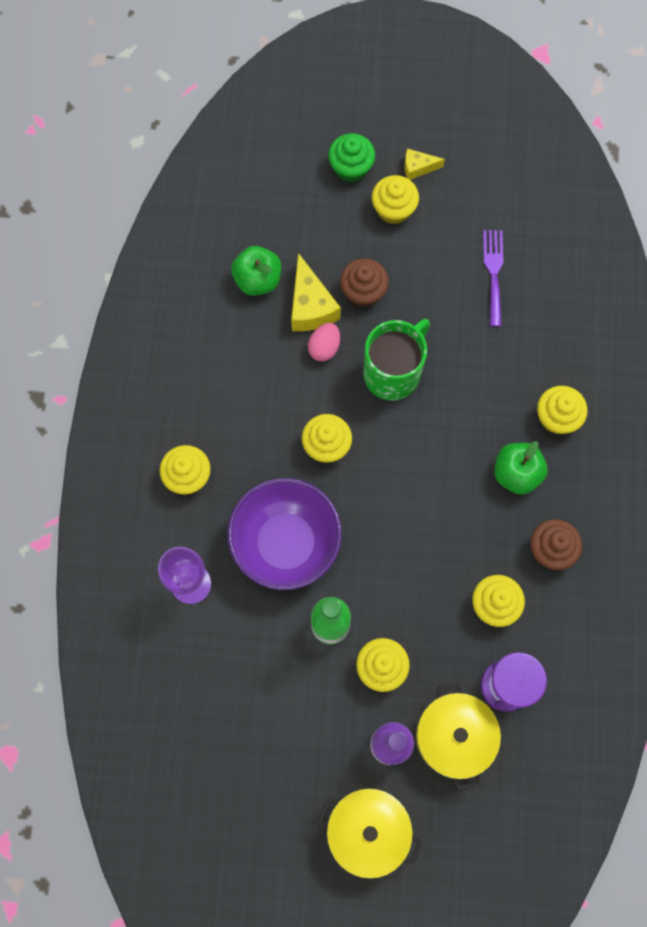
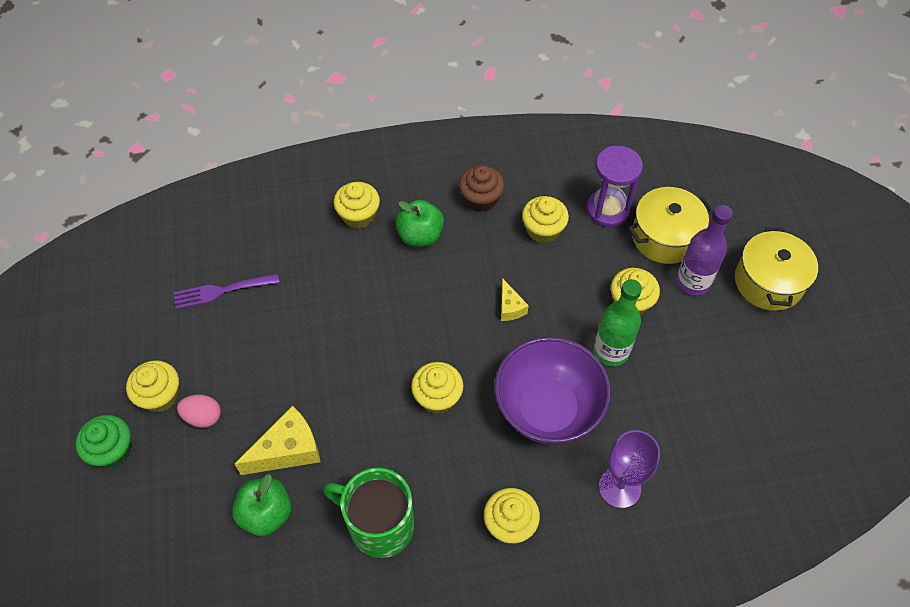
camera: 105 degrees left, 15 degrees down
(324, 347) = (333, 425): pink egg -> pink egg (203, 417)
(363, 291) = (261, 403): brown cupcake -> none
(393, 372) = (346, 355): green mug -> green mug (379, 525)
(418, 168) = (107, 383): yellow cheese -> yellow cheese (510, 307)

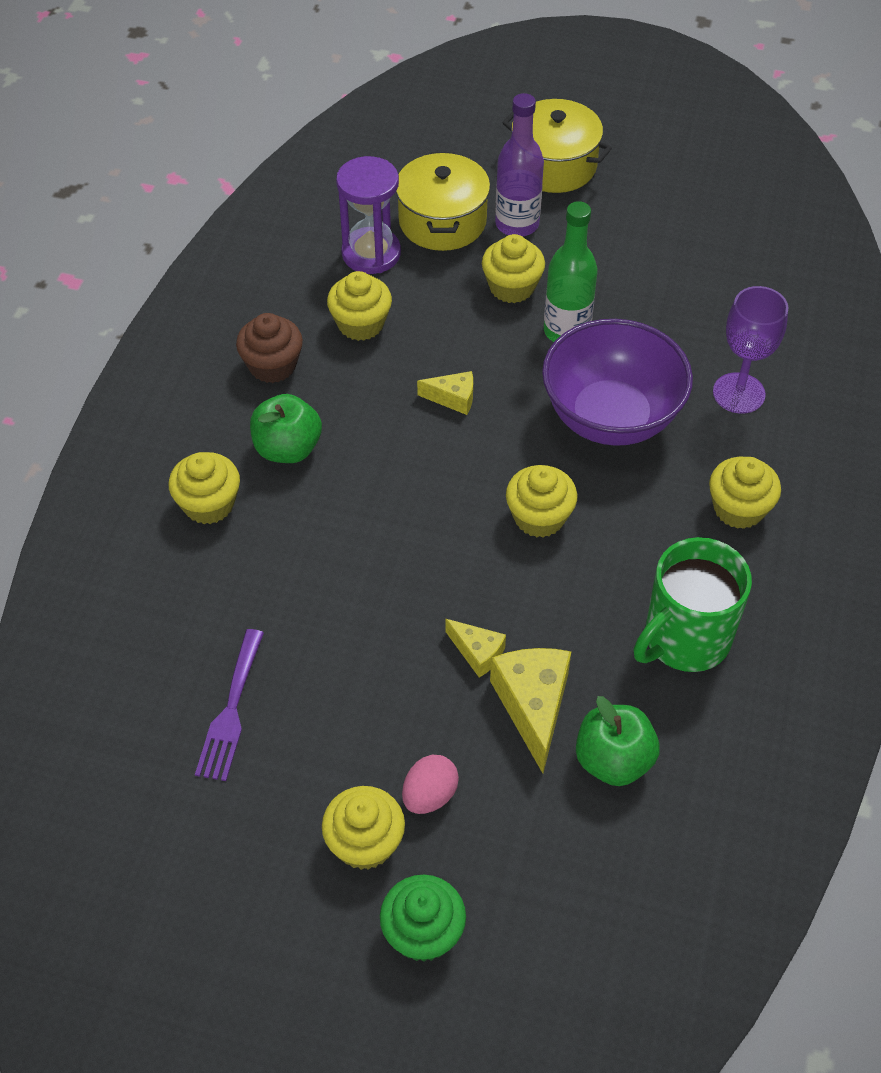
camera: 65 degrees left, 5 degrees down
(314, 402) = (477, 653): none -> yellow cheese

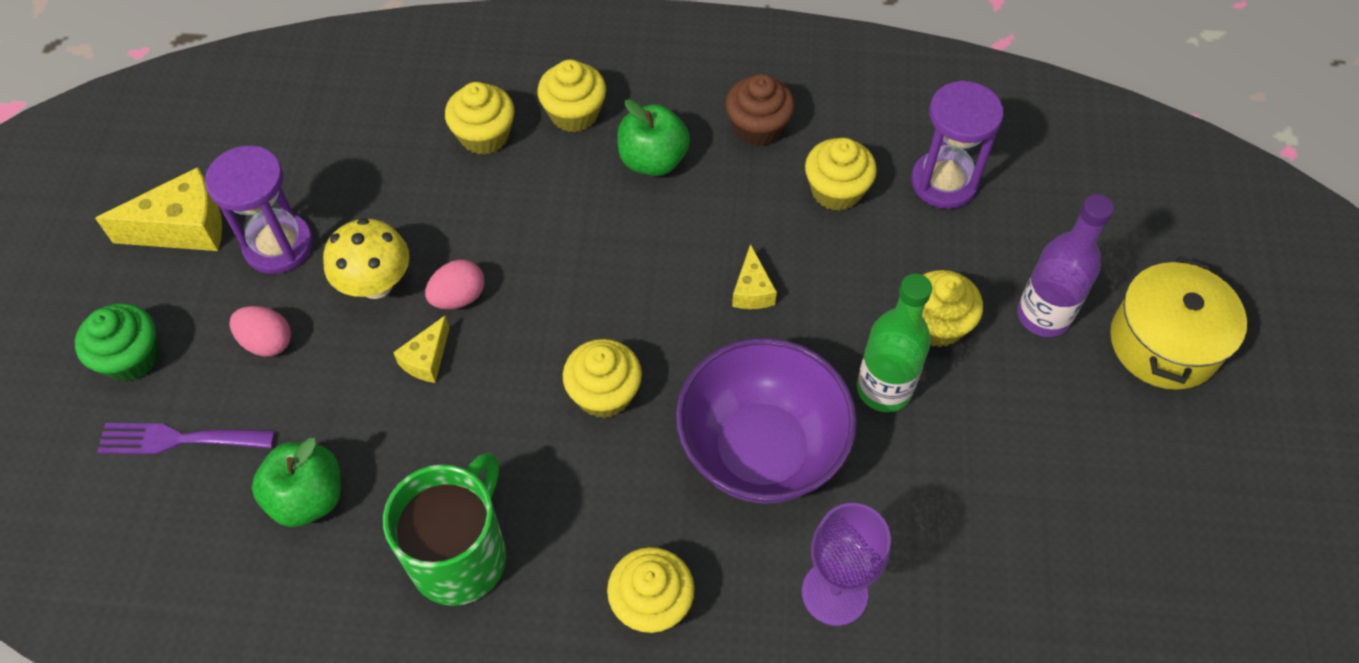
camera: 80 degrees right, 5 degrees up
(231, 711) = (350, 176): purple fork -> purple fork (178, 439)
(307, 783) = (278, 245): none -> purple hourglass
(365, 842) = (219, 299): yellow cupcake -> yellow cupcake (484, 136)
(380, 692) = (376, 284): none -> yellow mushroom
(411, 621) = (458, 297): none -> pink egg
(442, 221) = (1019, 240): yellow pot -> none
(533, 706) = (367, 417): yellow cheese -> yellow cheese (183, 228)
(684, 639) = (461, 556): green mug -> green mug turned 75 degrees clockwise

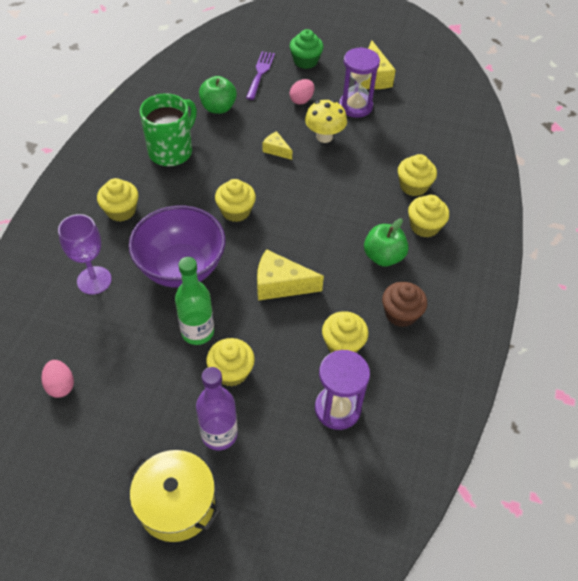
camera: 100 degrees right, 5 degrees down
(458, 297) = (309, 165): pink egg -> pink egg (60, 385)
(461, 556) = (172, 151): green mug -> green mug turned 90 degrees counterclockwise
(752, 290) = (280, 285): yellow cheese -> yellow cheese, size x1.79

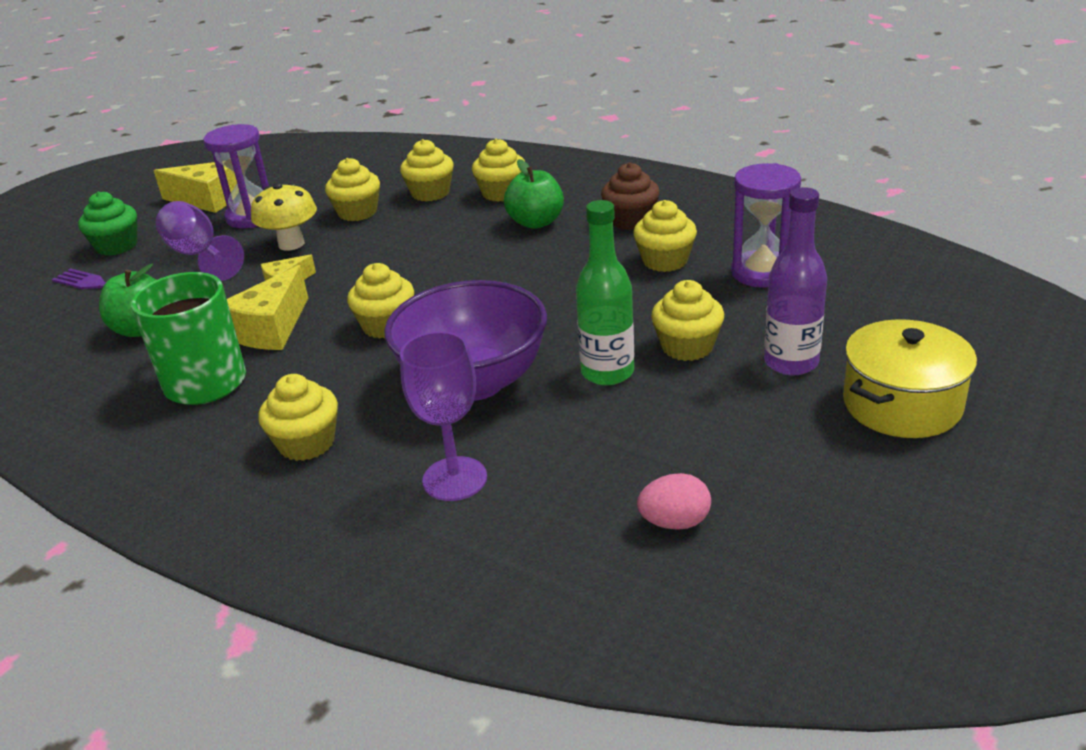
camera: 70 degrees left, 20 degrees down
(280, 285) = (548, 298): yellow cheese -> yellow cheese (271, 329)
(301, 100) = (199, 255): pink egg -> purple goblet
(374, 155) = (357, 212): none -> yellow cupcake

